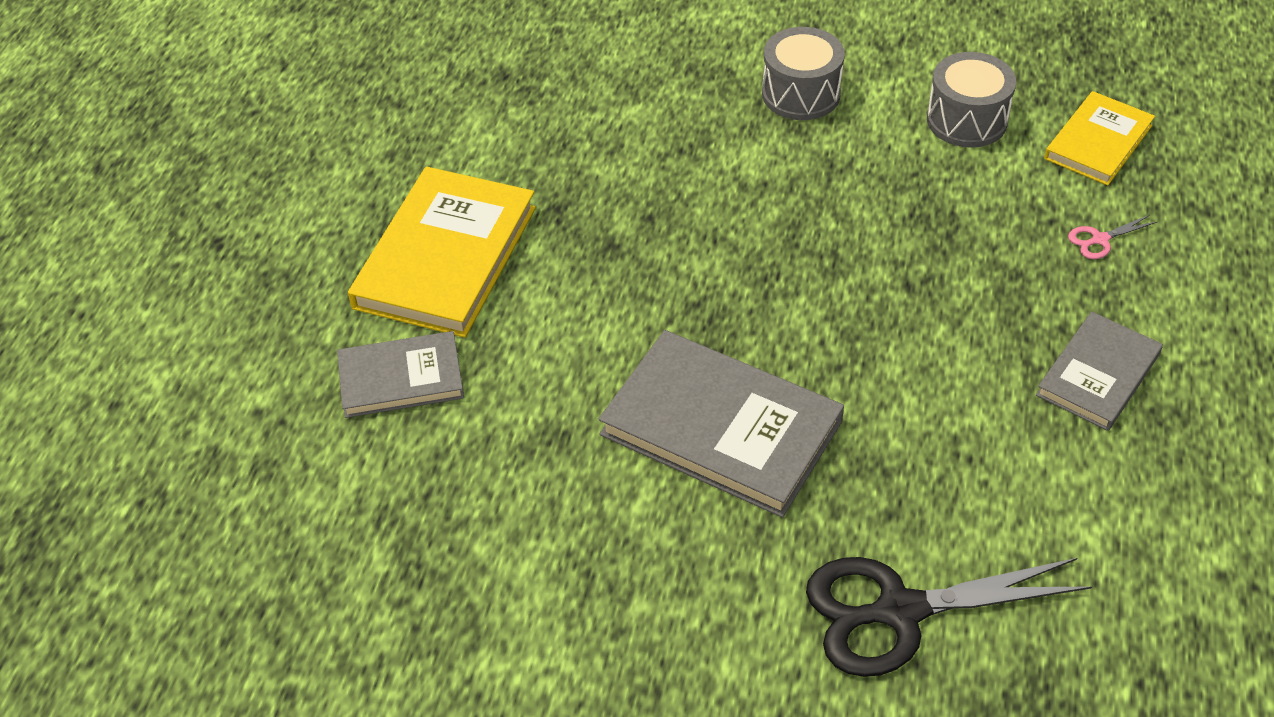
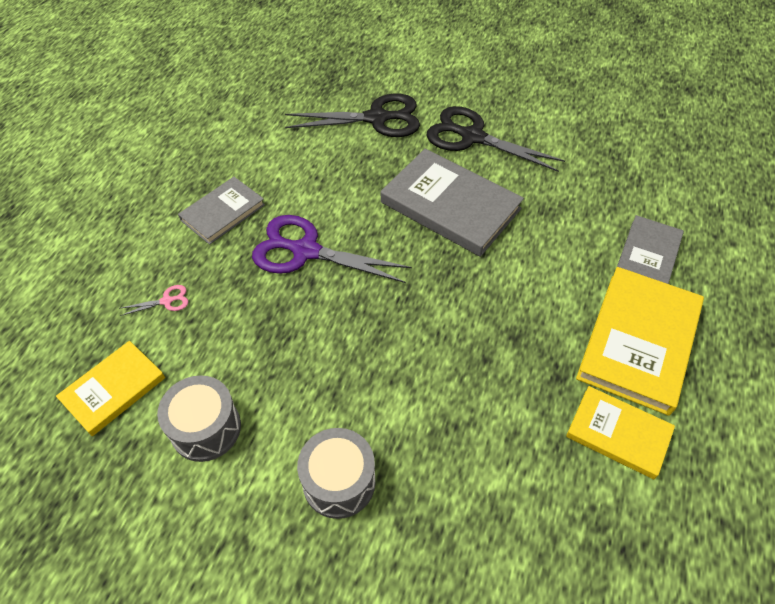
camera: 175 degrees left, 5 degrees up
(401, 378) = (648, 254): grey book -> grey book turned 60 degrees counterclockwise
(492, 162) = (618, 434): none -> yellow book
(695, 584) = (472, 137): none -> black scissors
(935, 327) = (305, 251): none -> purple scissors

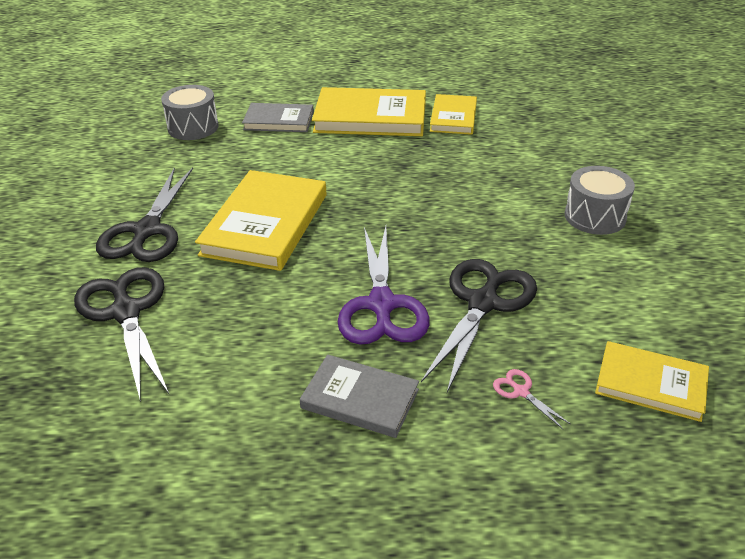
camera: 110 degrees left, 15 degrees down
(206, 428) = (624, 301): grey drum -> grey drum (193, 127)
(268, 317) = (483, 303): none -> black scissors
(450, 206) = (265, 224): grey book -> yellow book

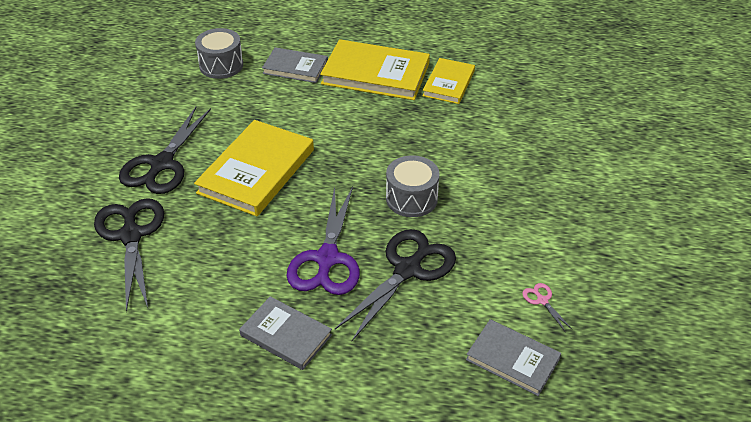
camera: 10 degrees right, 5 degrees up
(521, 392) = (409, 349): pink scissors -> pink scissors (542, 300)
(595, 216) = (533, 202): grey drum -> grey drum (411, 198)
(650, 384) = (512, 359): yellow book -> grey book

